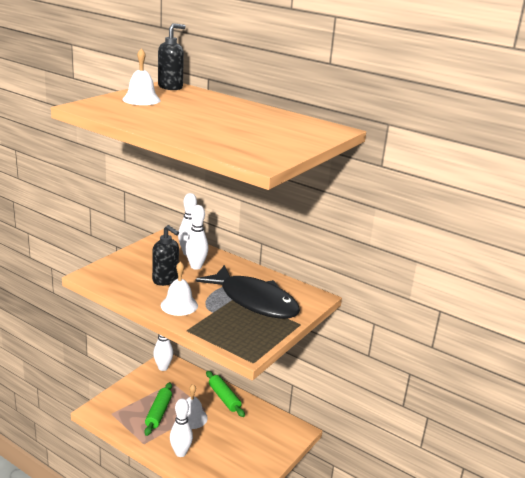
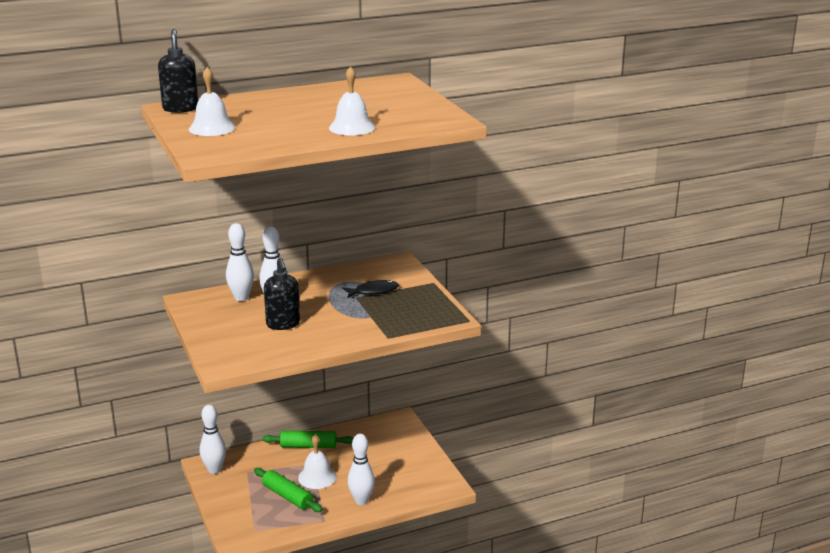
camera: 55 degrees left, 0 degrees up
(165, 280) = (283, 324): black soap dispenser -> black soap dispenser turned 90 degrees clockwise
(179, 305) = (340, 330): white bell -> white bell (352, 127)
(254, 301) = (373, 291): black fish -> black fish, size x0.44

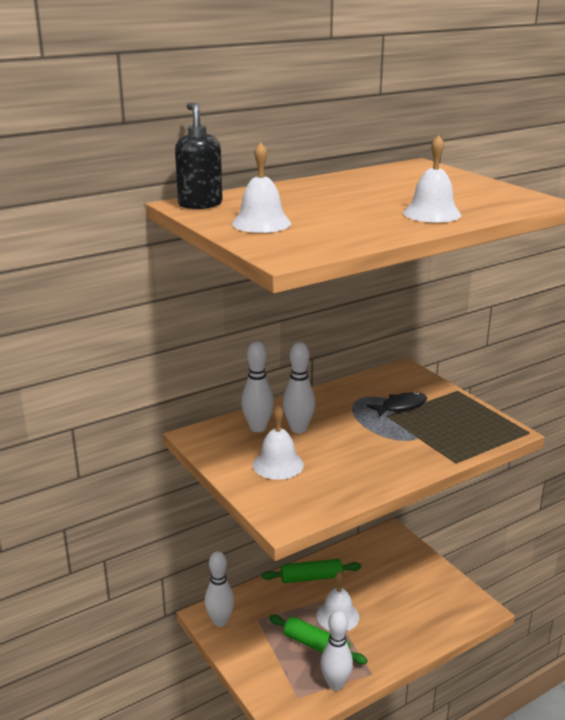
camera: 10 degrees left, 0 degrees up
(241, 326) = (278, 464): none -> white bell
(283, 324) = (326, 457): black soap dispenser -> none
(361, 500) = (399, 641): white bowling pin -> white bowling pin (335, 684)

